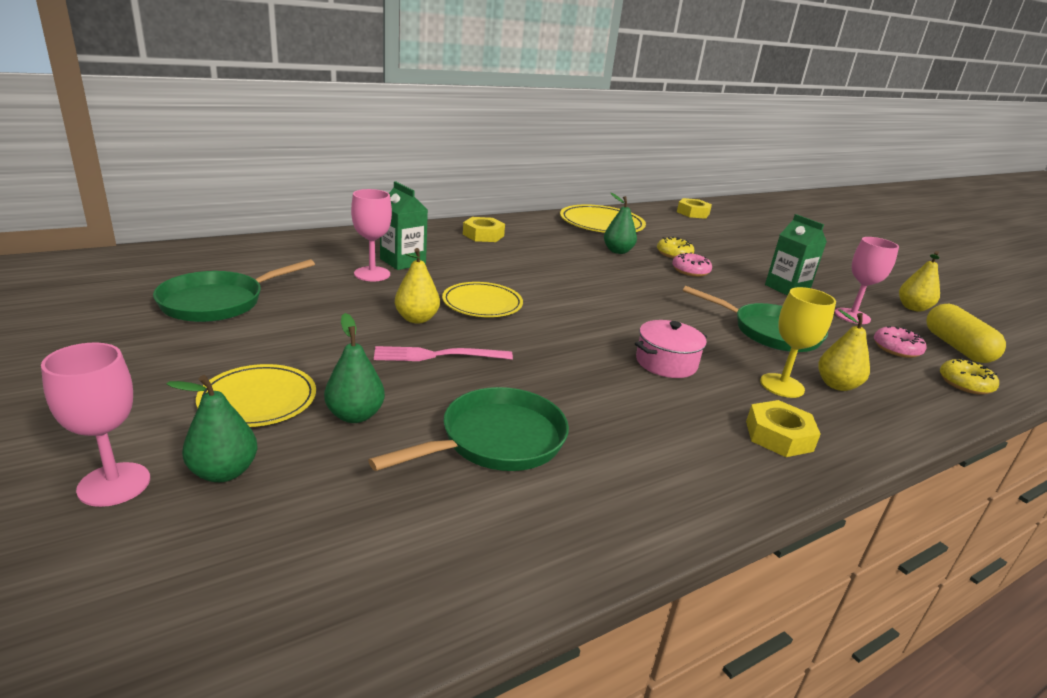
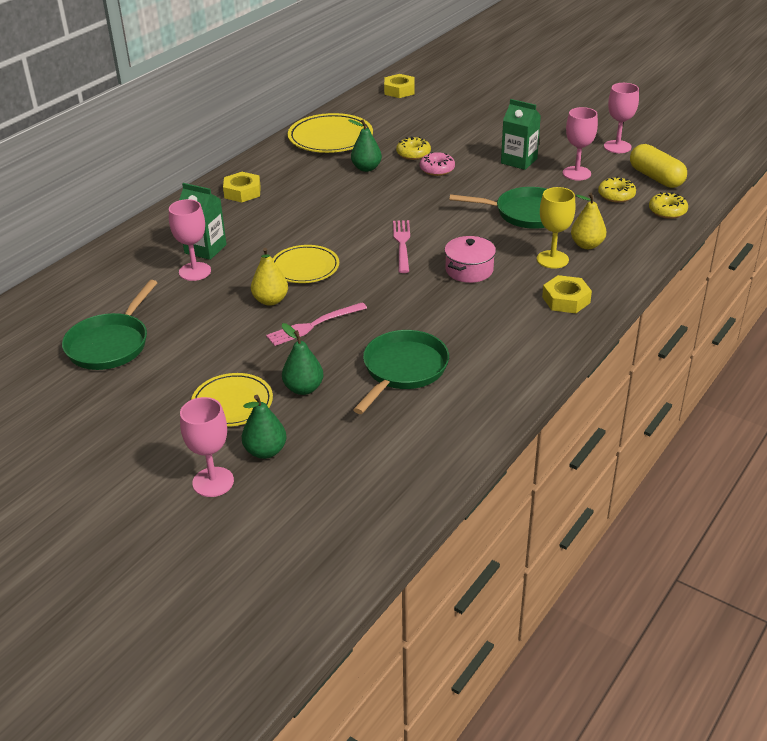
camera: 20 degrees left, 10 degrees up
(605, 316) = (402, 243): none -> pink fork
(896, 349) = (616, 195): pink donut -> yellow donut
(913, 308) = (617, 147): yellow pear -> pink goblet

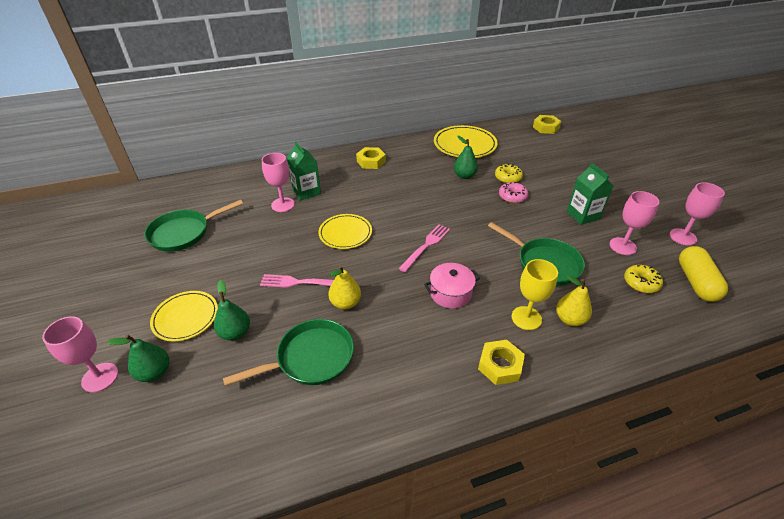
camera: 35 degrees right, 5 degrees up
(270, 300) = (298, 248): yellow pear -> yellow pear (345, 303)
(667, 211) = (679, 322): yellow donut -> none

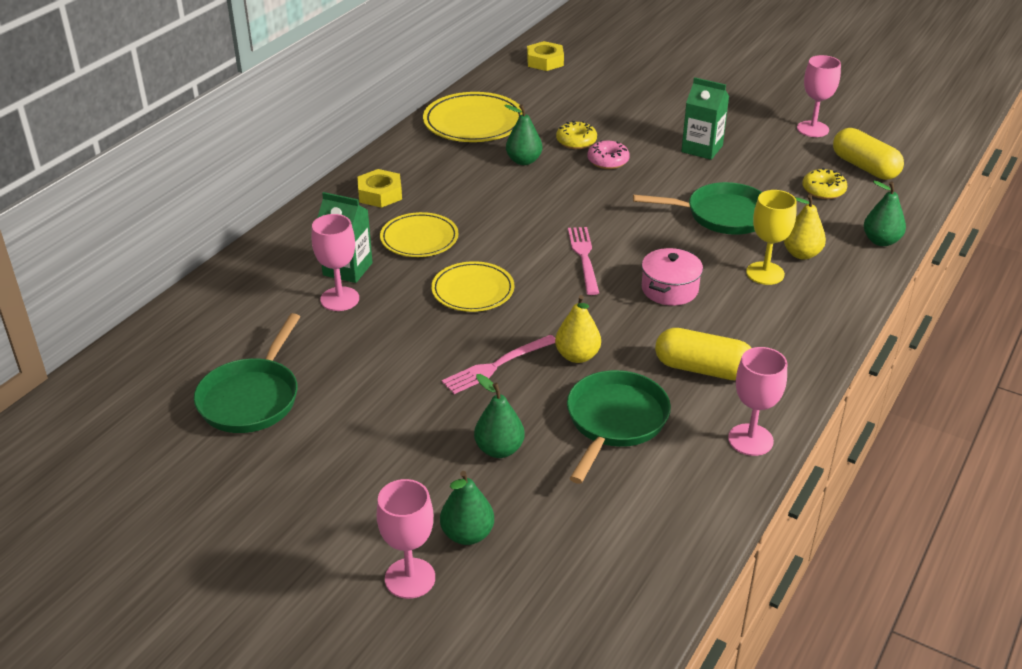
camera: 40 degrees left, 5 degrees down
(185, 317) = (415, 472): yellow plate -> yellow plate (419, 238)
(403, 359) = (703, 369): none -> yellow capsule
(500, 365) = (790, 325): yellow nut -> none
(622, 246) = (772, 163): pink goblet -> pink goblet (750, 440)
(646, 343) = (881, 241): none -> green pear

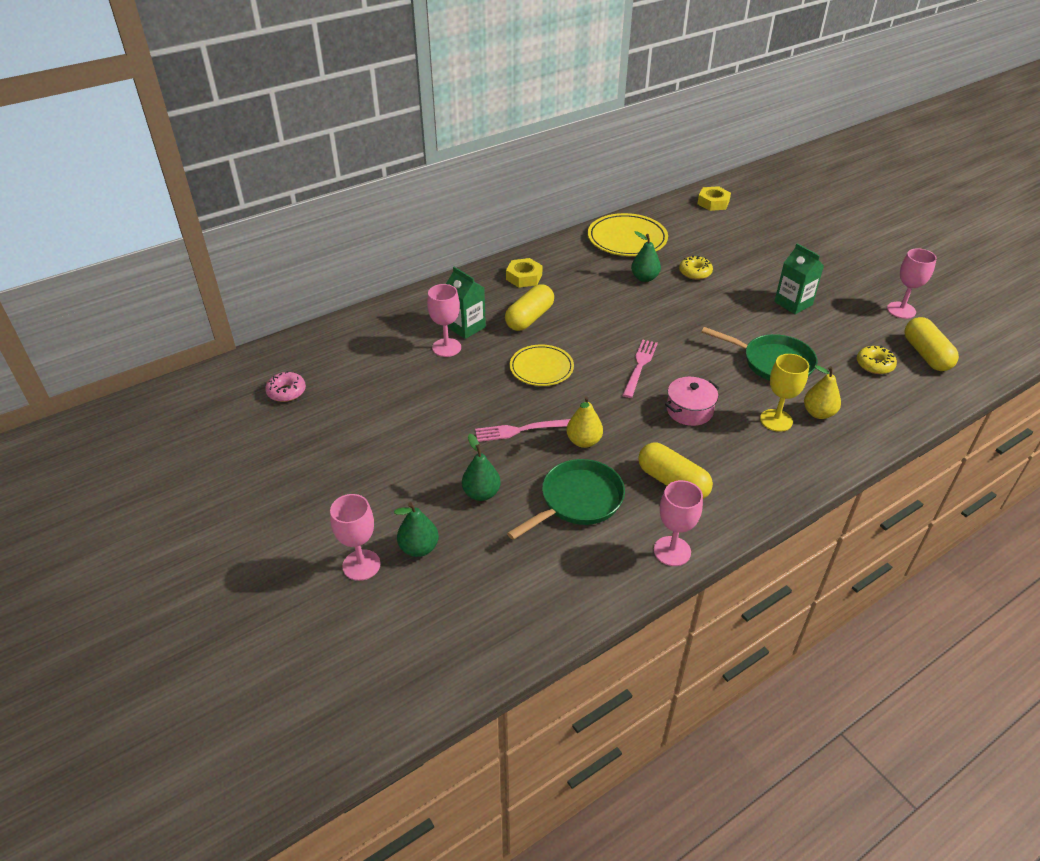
camera: 25 degrees right, 5 degrees up
(251, 398) = (345, 401): green pan -> none
(419, 238) = (529, 318): yellow plate -> yellow capsule
(608, 161) = (709, 294): pink donut -> pink donut (286, 392)
(881, 241) = (896, 422): green pear -> none

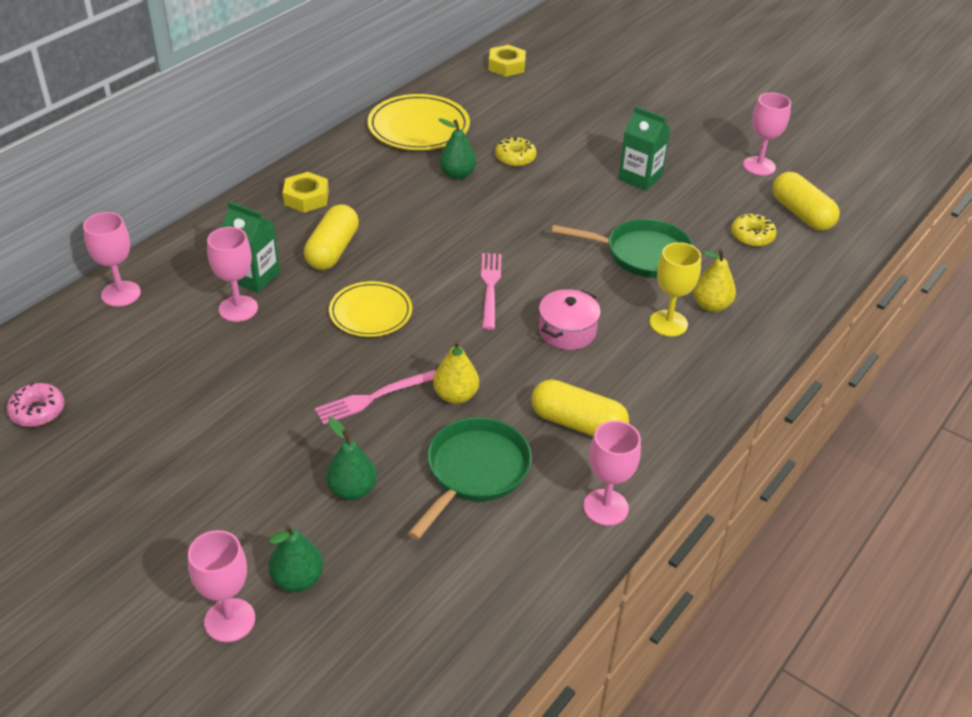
camera: 20 degrees left, 0 degrees up
(370, 322) = (121, 294): none -> pink goblet

